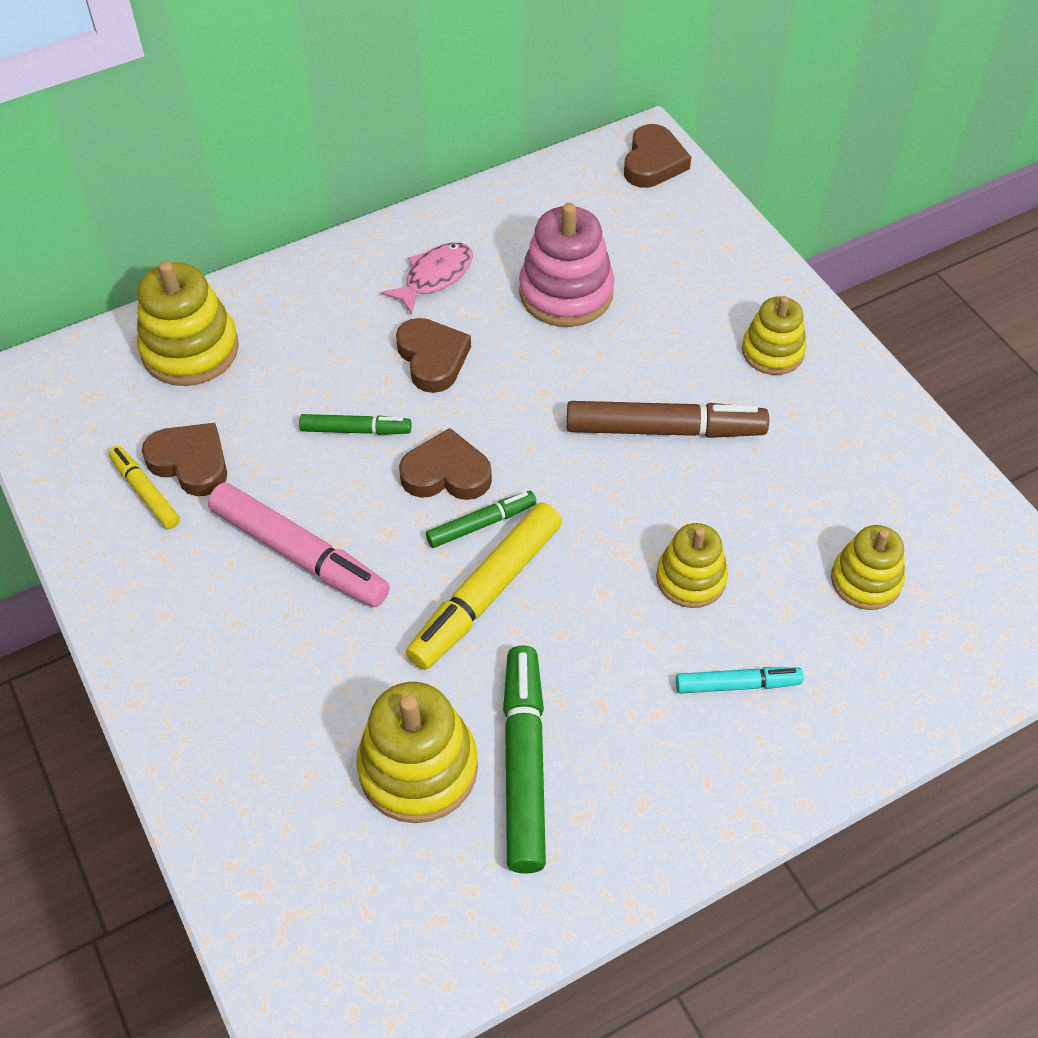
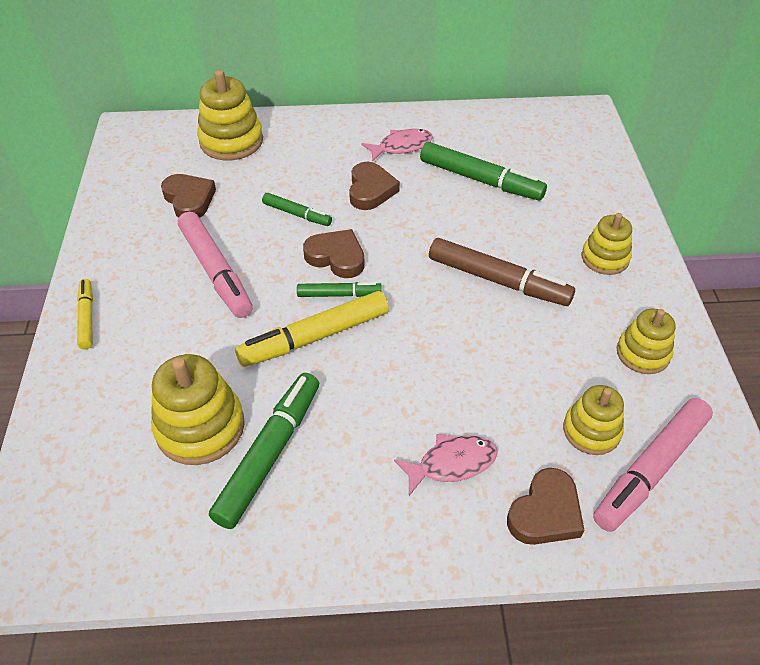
camera: 25 degrees right, 5 degrees down
(145, 492) = (153, 207): yellow marker -> yellow marker (87, 318)
(566, 293) = (480, 180): pink stacking toy -> green marker
(653, 162) = (585, 124): brown heart -> brown heart (545, 512)
(691, 578) = (460, 380): yellow stacking toy -> yellow stacking toy (642, 353)
(737, 684) = (451, 463): turquoise marker -> pink fish
(947, 600) = (650, 469): none -> pink marker

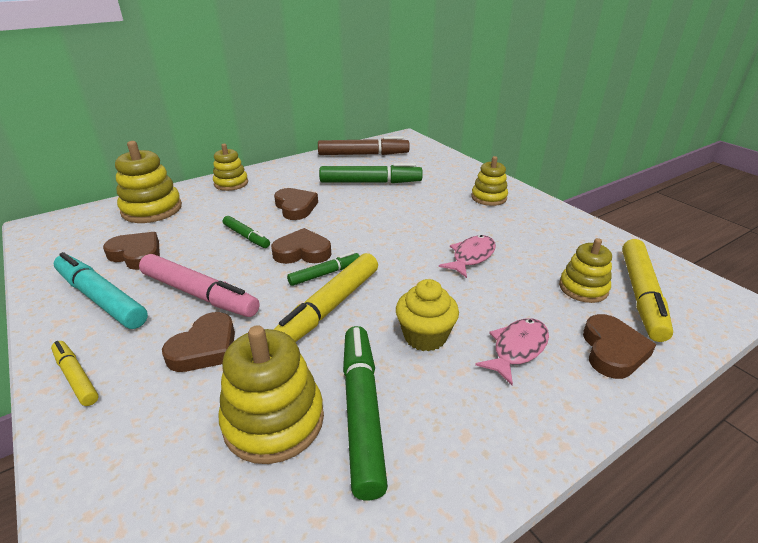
camera: 30 degrees left, 15 degrees down
(138, 242) = (101, 298): none -> turquoise marker
(189, 333) = (205, 348): none -> brown heart
(297, 214) = (246, 236): green marker -> green marker turned 45 degrees clockwise
(377, 409) = (425, 336): none -> yellow cupcake
(401, 146) = (298, 179): pink fish -> pink fish (471, 257)
(498, 280) = (435, 228): brown marker -> brown marker (363, 154)
(642, 353) = (564, 236): yellow stacking toy -> yellow stacking toy (231, 183)
(650, 469) = (641, 295): pink marker -> yellow marker

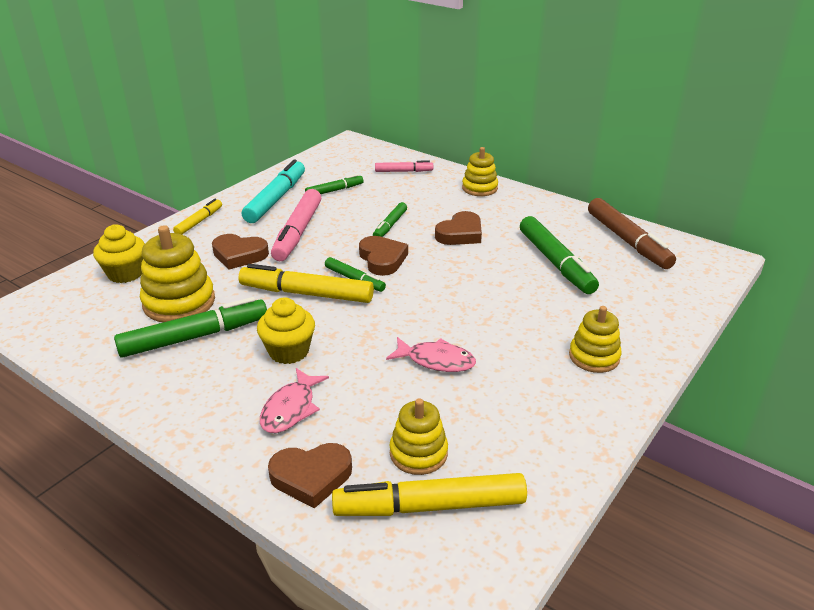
camera: 70 degrees right, 0 degrees up
(136, 254) = (334, 190): brown heart -> green marker
(143, 483) = (125, 273): none -> yellow cupcake
(152, 209) = (403, 171): yellow stacking toy -> pink marker
(517, 349) = (291, 409): pink fish -> pink fish turned 90 degrees clockwise

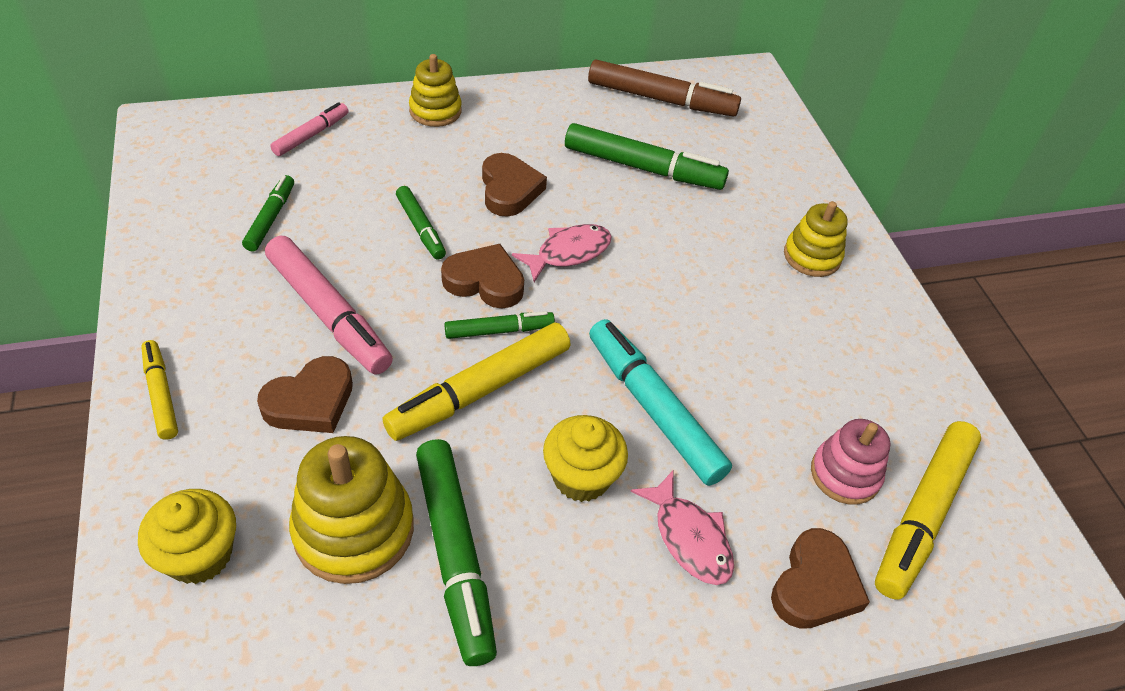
camera: 55 degrees left, 15 degrees up
(194, 337) = (455, 554): green marker -> green marker turned 150 degrees clockwise
(276, 199) = (212, 282): turquoise marker -> turquoise marker (653, 408)
(418, 453) = (845, 474): yellow stacking toy -> pink stacking toy
(436, 361) = (716, 365): pink fish -> pink fish (568, 253)

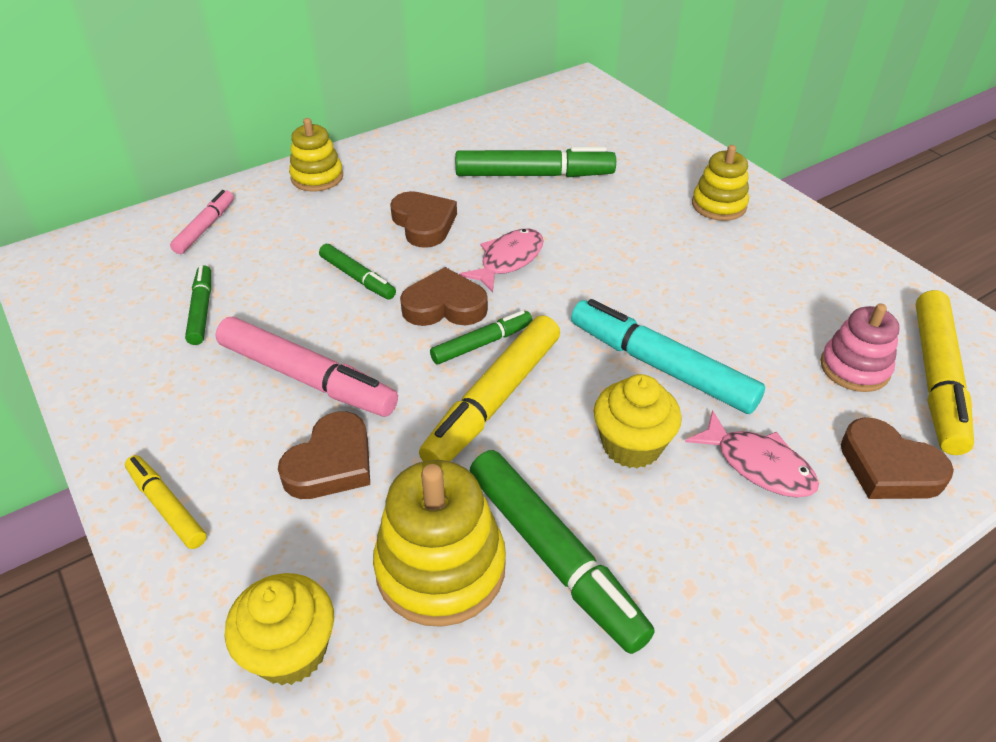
camera: 15 degrees left, 5 degrees down
(661, 99) = (518, 118): brown marker -> none
(815, 585) = (888, 467): brown heart -> brown heart turned 120 degrees clockwise

